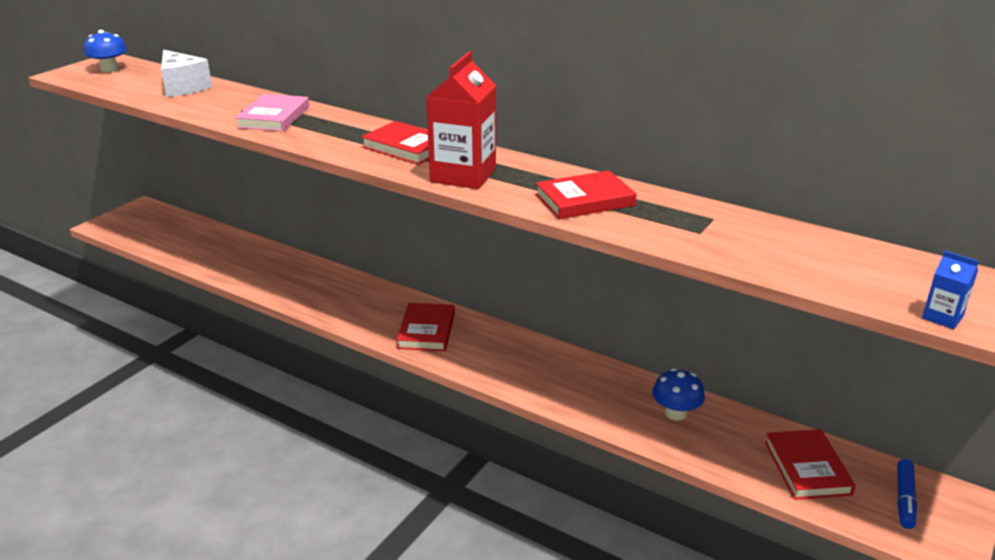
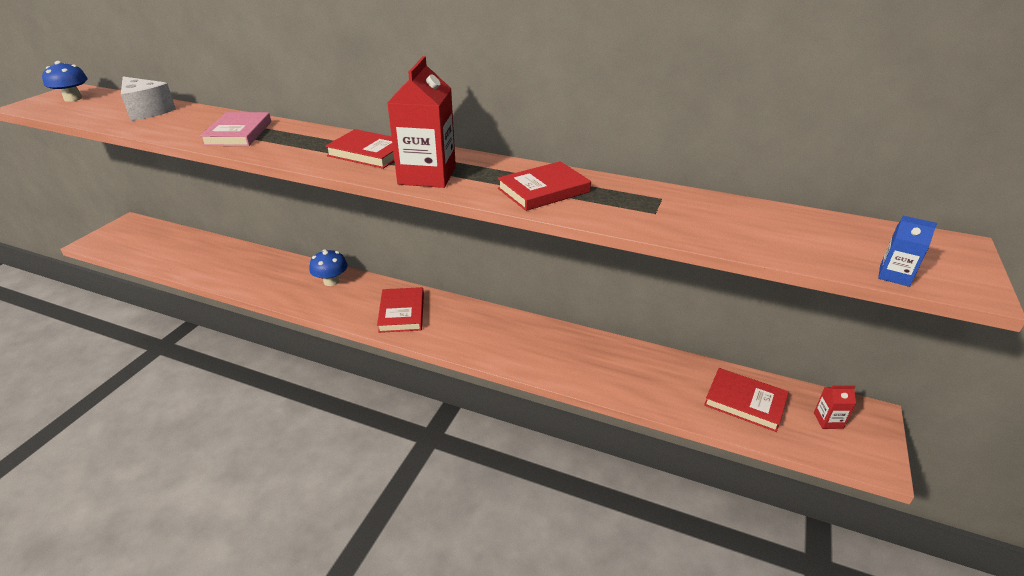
camera: 10 degrees left, 5 degrees up
(676, 413) = (627, 365): blue mushroom -> blue mushroom (331, 281)
(807, 468) = (745, 402): red book -> red book turned 45 degrees counterclockwise
(904, 499) = (828, 420): blue marker -> red carton

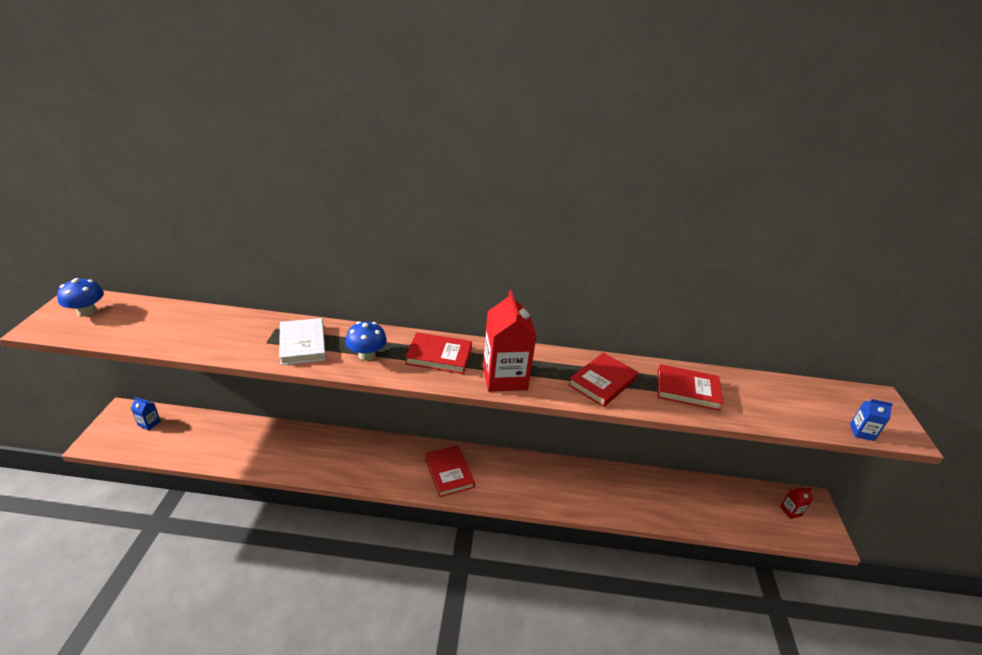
camera: 20 degrees left, 0 degrees up
(144, 234) = (149, 423): none -> blue carton
(147, 111) = (185, 322): white cheese -> none
(238, 133) = (302, 344): pink book -> white book
(331, 281) = (370, 449): blue mushroom -> blue mushroom (367, 355)
(745, 402) = (735, 507): red book -> red book (687, 390)

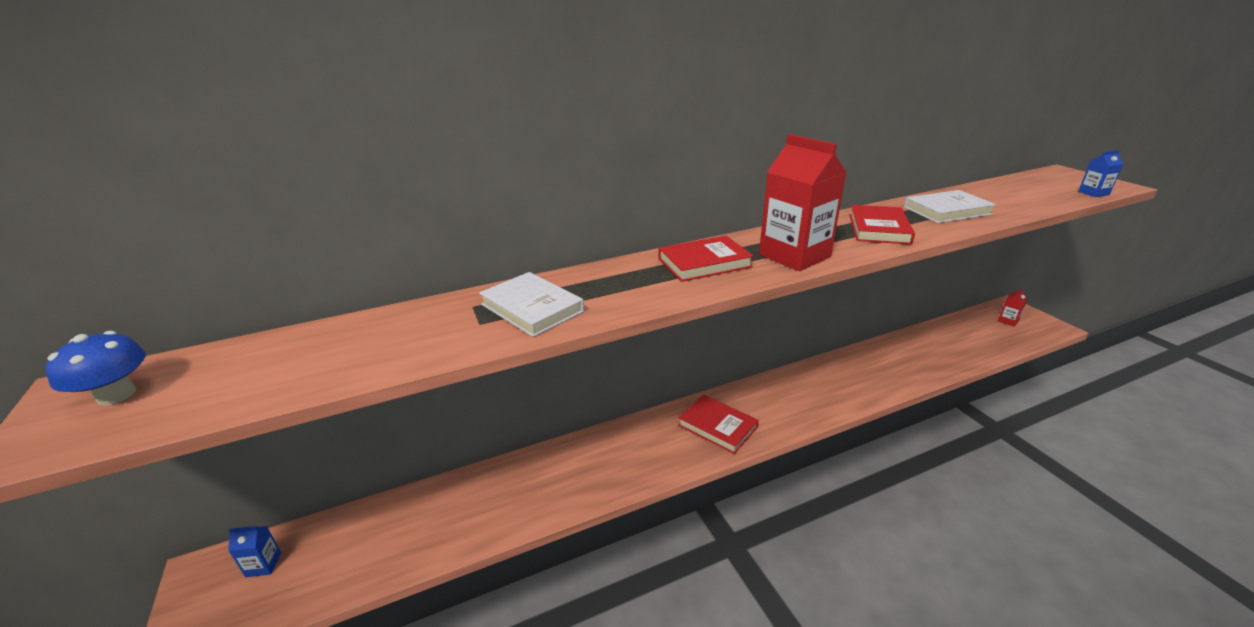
camera: 25 degrees left, 5 degrees down
(367, 355) = (626, 289): blue mushroom -> none
(687, 390) = (947, 210): red book -> white book

